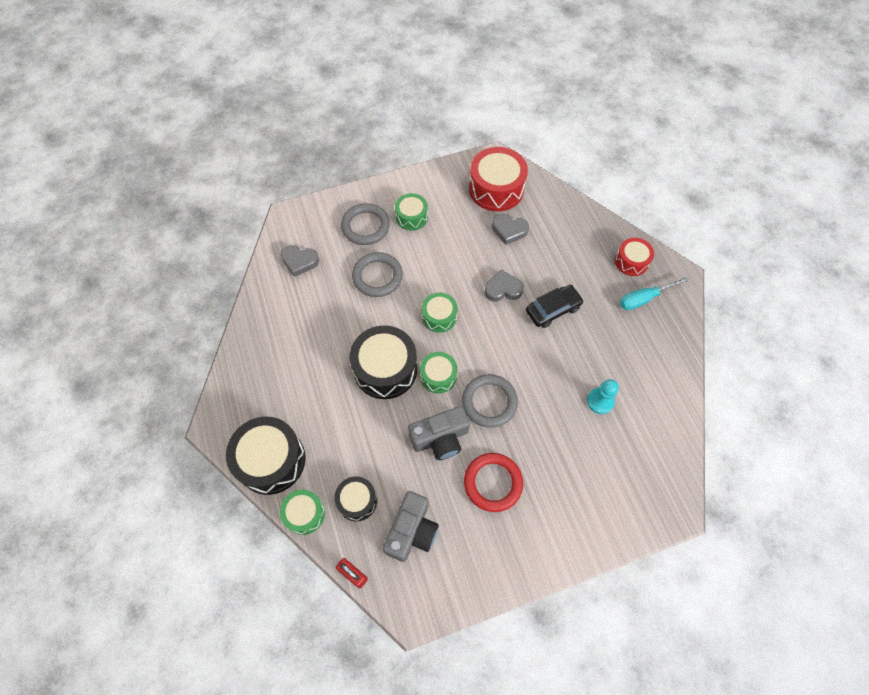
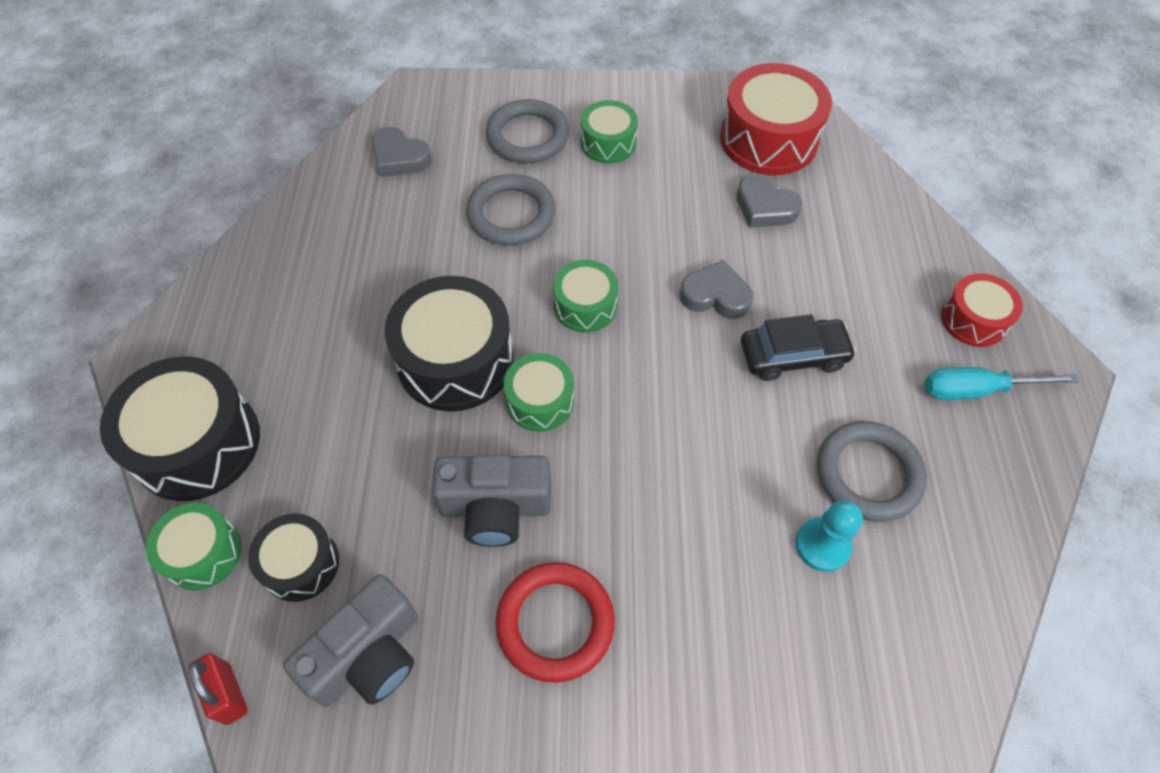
camera: 20 degrees right, 5 degrees down
(489, 402) = (611, 475): grey ring -> grey ring (868, 474)

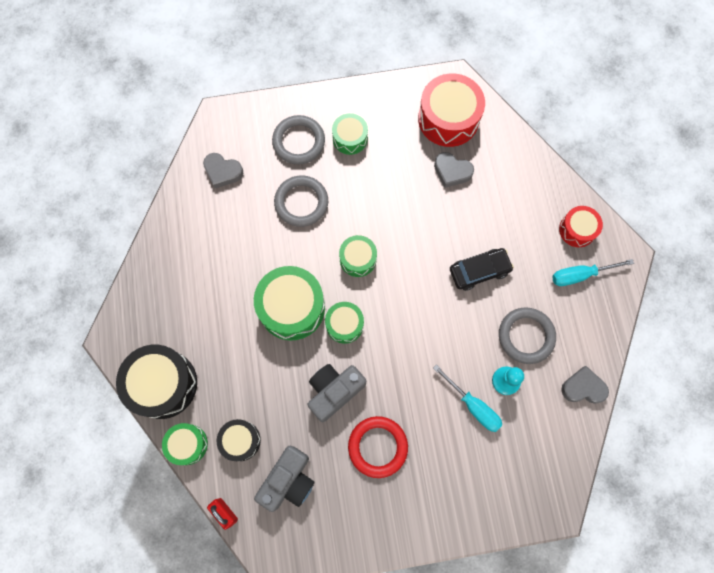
camera: 10 degrees left, 15 degrees up
(455, 360) = (292, 307): black drum -> green drum
(495, 508) = (334, 391): grey camera -> grey camera turned 150 degrees clockwise
(715, 295) = (431, 239): grey heart -> grey heart (583, 387)
(753, 579) = (473, 405): none -> turquoise screwdriver

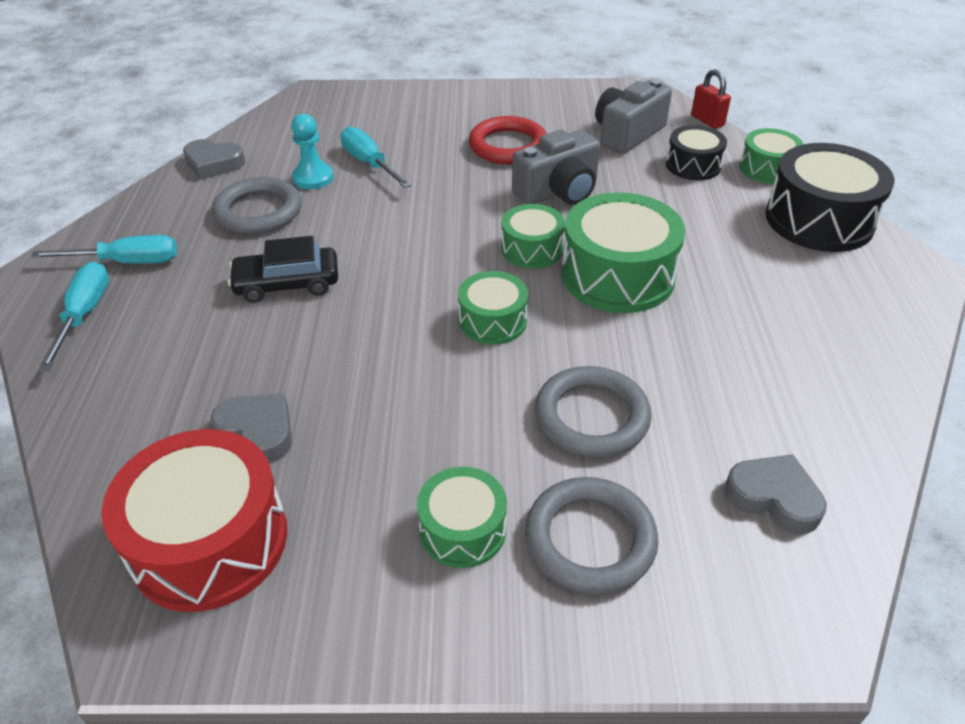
camera: 170 degrees left, 30 degrees down
(577, 230) = (84, 315): red drum -> turquoise screwdriver

